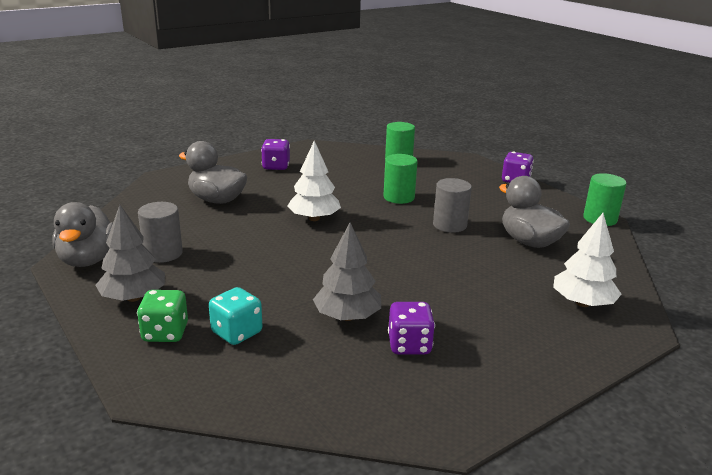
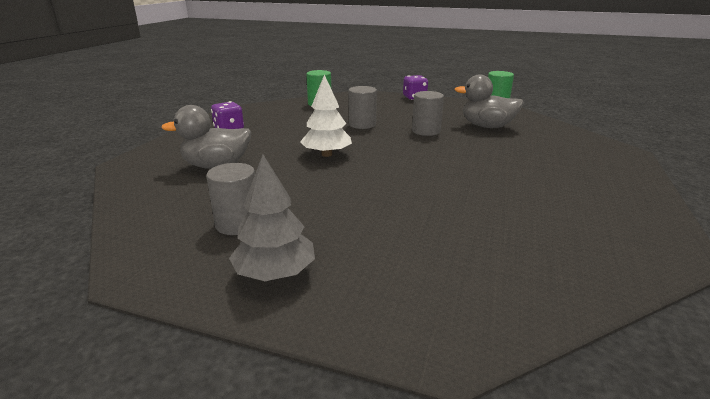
camera: 35 degrees left, 0 degrees up
(88, 260) = (159, 260): grey duck -> none
(165, 333) = (364, 289): green dice -> none
(237, 333) = (424, 258): turquoise dice -> none
(347, 316) = (477, 209): grey tree -> none
(399, 197) = (362, 124): green cylinder -> grey cylinder
(409, 345) = (549, 210): purple dice -> none
(582, 303) = (576, 148): white tree -> none

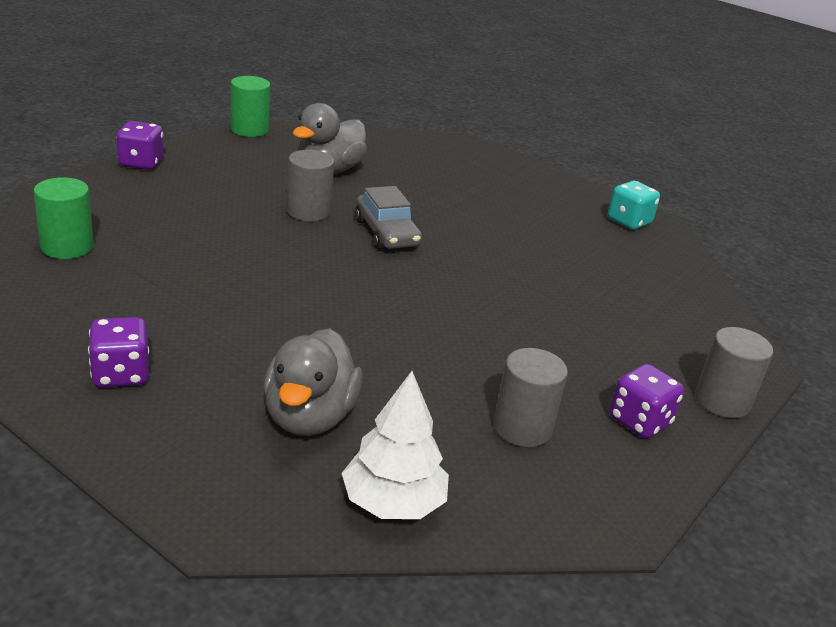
camera: 75 degrees left, 5 degrees up
(275, 273) = (639, 421): grey tree -> purple dice
(326, 154) = (336, 309): white tree -> white tree (393, 503)
(362, 124) = (231, 245): grey cylinder -> grey cylinder (722, 401)
(434, 151) = (386, 233): none -> grey car
(641, 236) = (629, 221): none -> turquoise dice

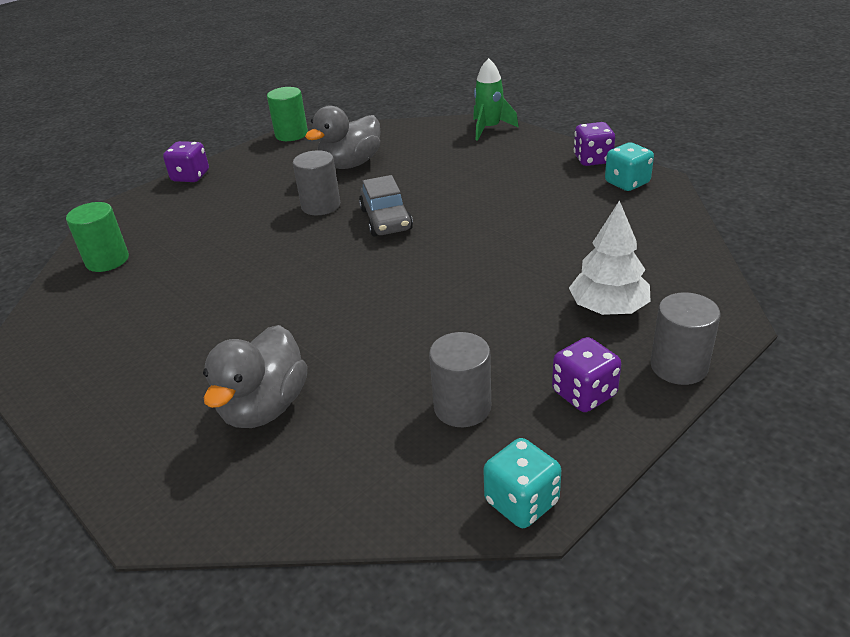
camera: 15 degrees right, 5 degrees up
(121, 374) = (115, 375): purple dice -> purple dice (592, 160)
(393, 503) = (316, 491): white tree -> white tree (608, 308)
(472, 150) = (489, 128): none -> green rocket
(606, 519) = (521, 502): none -> turquoise dice

